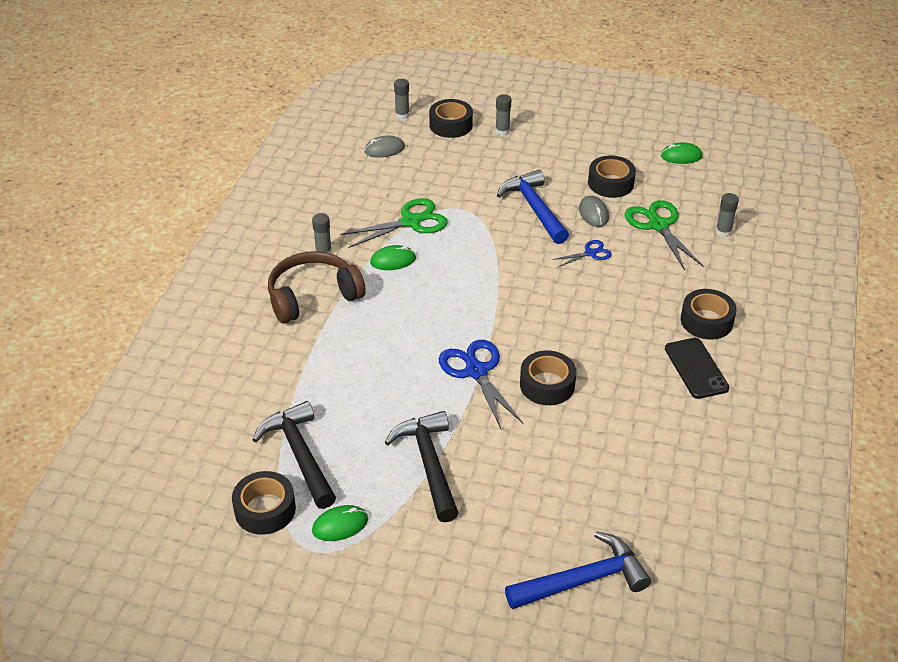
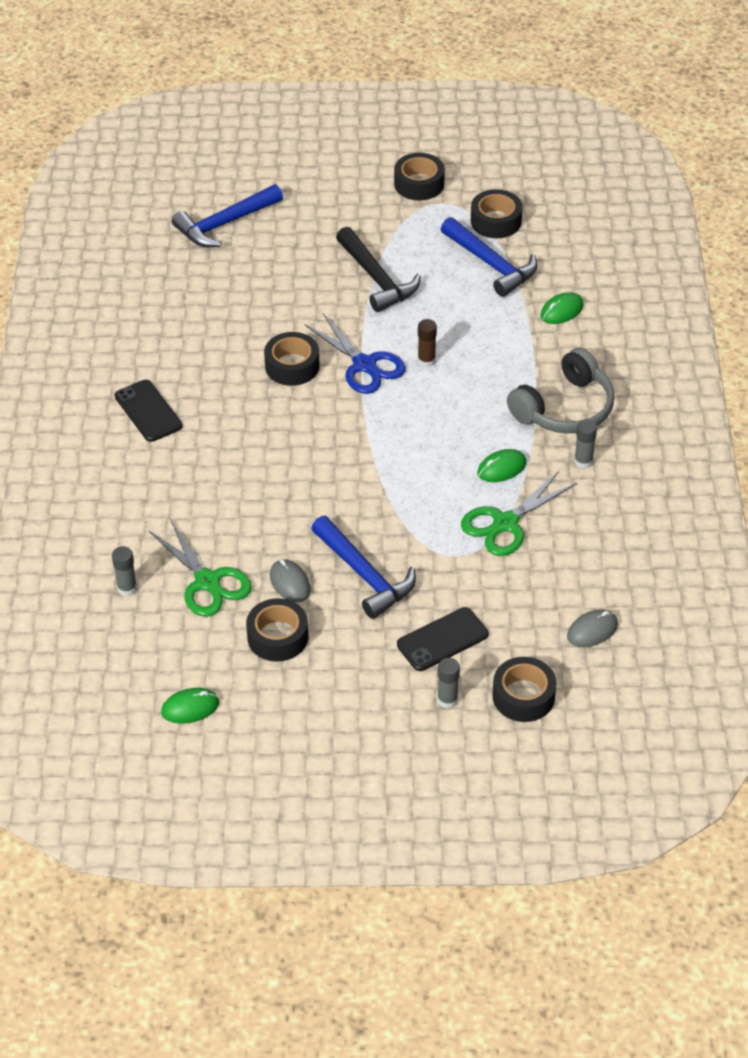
camera: 165 degrees right, 5 degrees up
(300, 455) = (491, 264): black hammer -> blue hammer
(313, 296) = (564, 408): brown headphones -> grey headphones
(340, 525) = (430, 222): green mouse -> green mouse (562, 311)
(402, 115) = (599, 700): grey glue stick -> none
(415, 363) = (426, 361): none -> brown glue stick
(492, 162) = (442, 640): none -> black phone
(590, 253) = (281, 524): blue scissors -> none
(706, 321) = (140, 465): black tape -> black tape (419, 184)

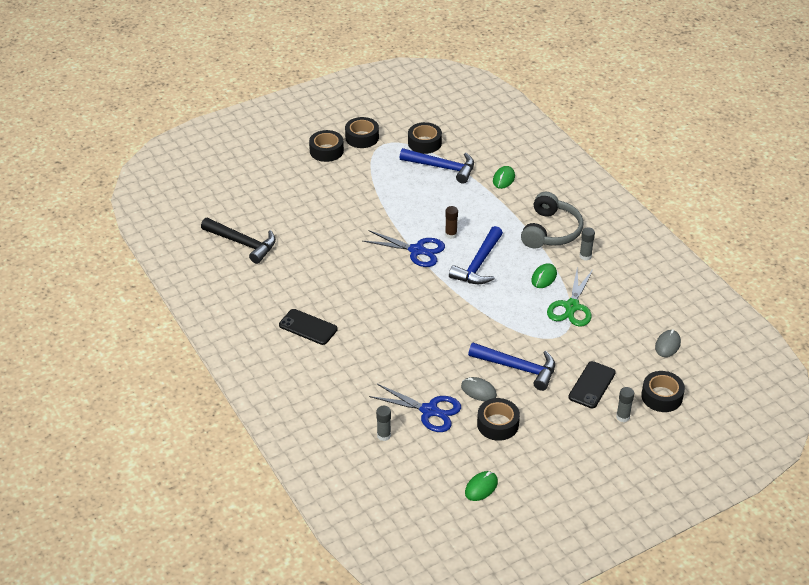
camera: 30 degrees left, 5 degrees down
(207, 582) = (429, 411): green scissors -> blue scissors
(225, 224) = (262, 201): blue hammer -> blue hammer (478, 264)
(292, 366) = (374, 267): black tape -> black tape (326, 151)
(376, 278) = (382, 199): black hammer -> black hammer (242, 243)

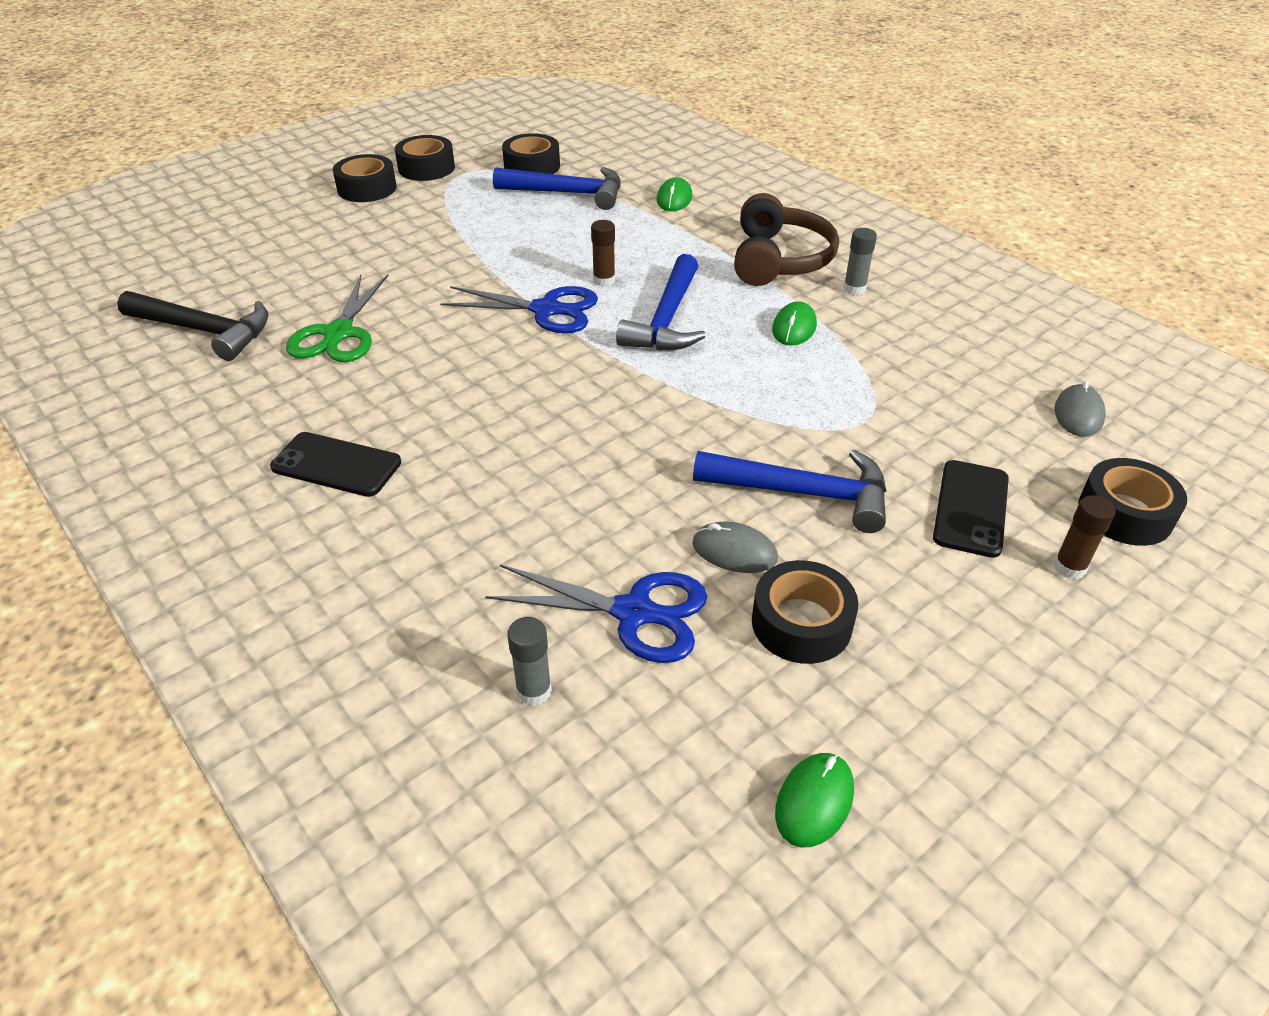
camera: 10 degrees left, 0 degrees up
(550, 231) = (779, 259): grey headphones -> brown headphones
(572, 307) = (865, 369): green scissors -> green scissors (338, 334)
(623, 417) = (1069, 567): grey glue stick -> brown glue stick

